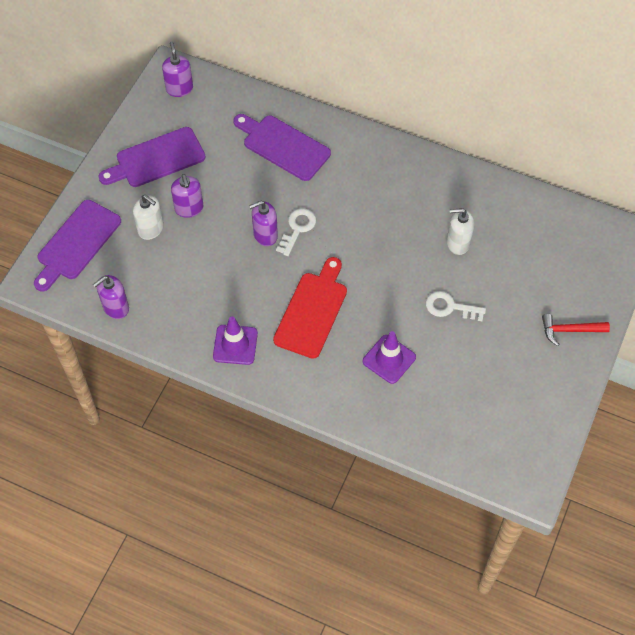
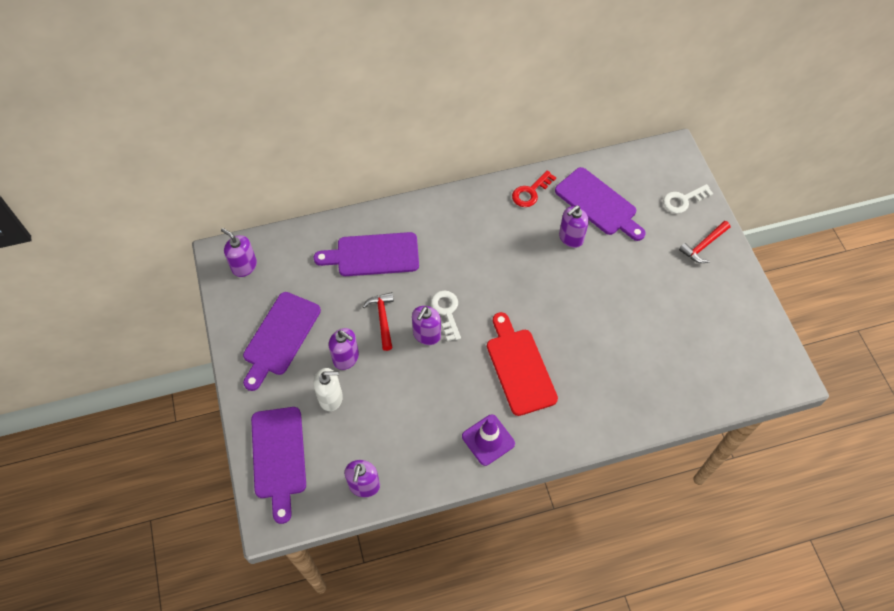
camera: 40 degrees left, 0 degrees up
(243, 199) = (382, 319): none -> red hammer
(389, 359) = (608, 361): purple traffic cone -> none
(450, 307) = (611, 289): white key -> white key (683, 200)
(457, 243) = (571, 238): white soap dispenser -> purple soap dispenser
(461, 183) = (530, 192): none -> red key
(510, 232) = (598, 204): none -> purple cutting board

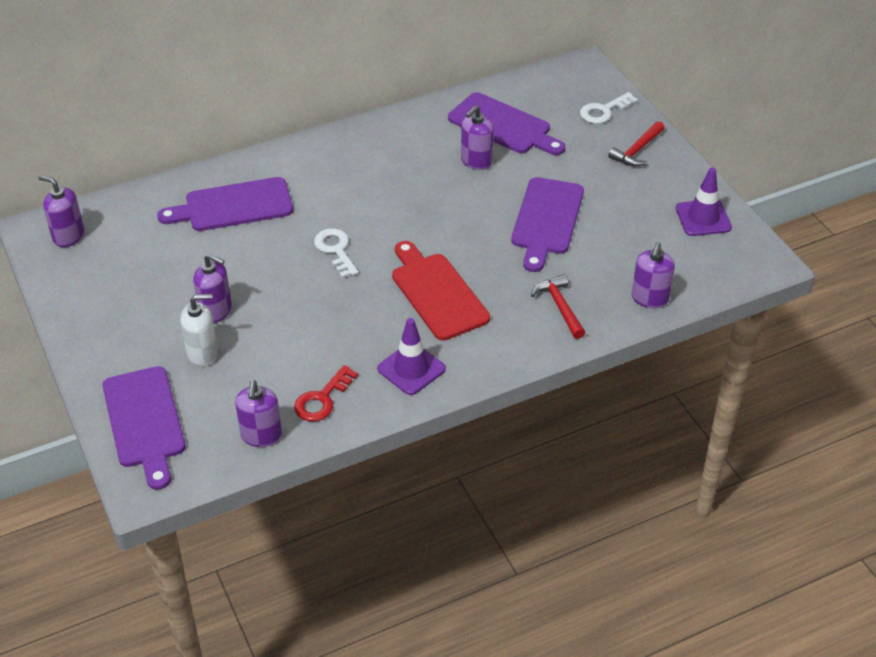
camera: 10 degrees left, 15 degrees down
(280, 337) = (126, 301): purple cutting board -> purple cutting board (546, 220)
(382, 319) = (256, 267): red hammer -> red hammer (560, 307)
(427, 335) = (315, 275): purple soap dispenser -> purple soap dispenser (649, 298)
(530, 192) = (419, 124): red key -> red key (322, 399)
(746, 324) = (703, 218): none -> purple traffic cone

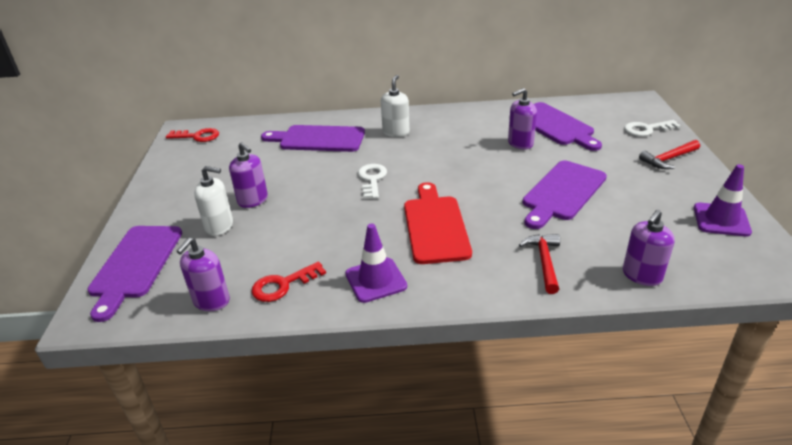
camera: 25 degrees right, 10 degrees down
(68, 236) = (197, 136): purple soap dispenser -> red key
(324, 175) = (396, 132): none -> white soap dispenser

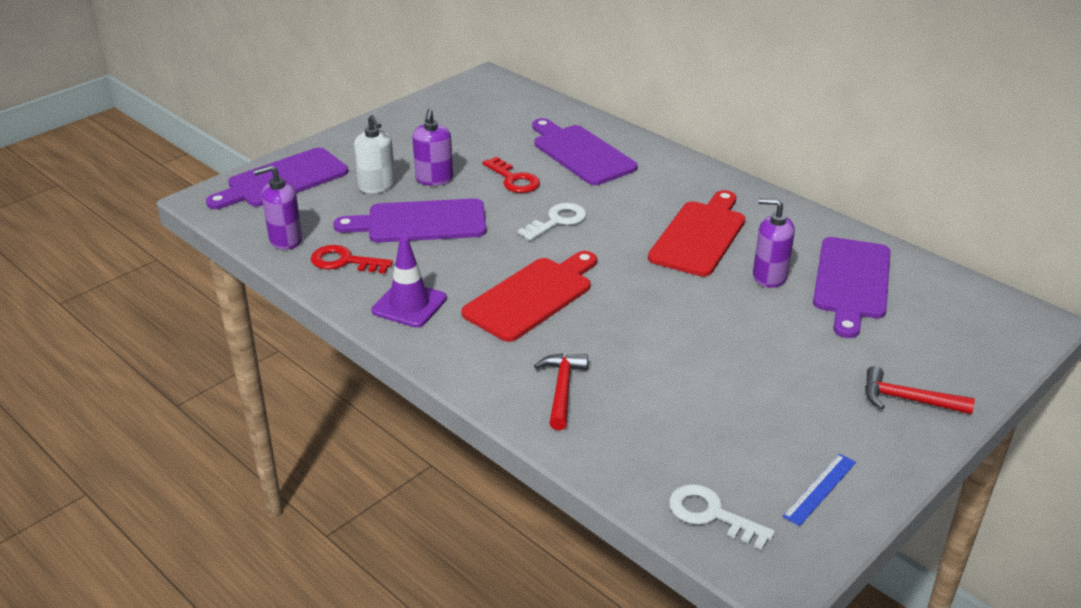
camera: 45 degrees right, 0 degrees up
(197, 136) = (487, 92): red key -> red key (514, 179)
(396, 132) = (664, 188): white soap dispenser -> none
(455, 144) = (700, 236): none -> red cutting board
(544, 262) = (562, 389): red hammer -> red hammer turned 45 degrees counterclockwise
(562, 192) = (708, 349): purple cutting board -> purple cutting board (420, 222)
(642, 275) = (622, 464): purple soap dispenser -> none
(646, 129) = (961, 355): white key -> white key (711, 514)
(721, 220) = (820, 489): purple traffic cone -> blue ruler

